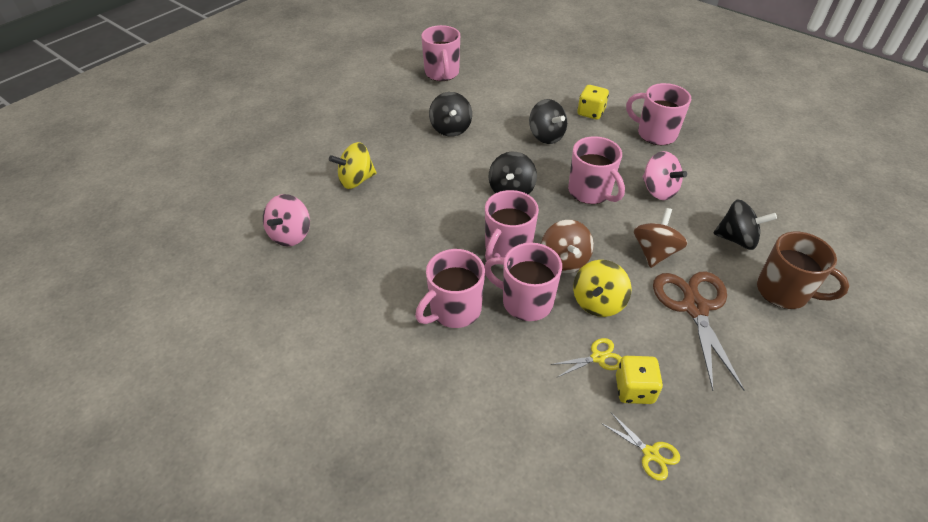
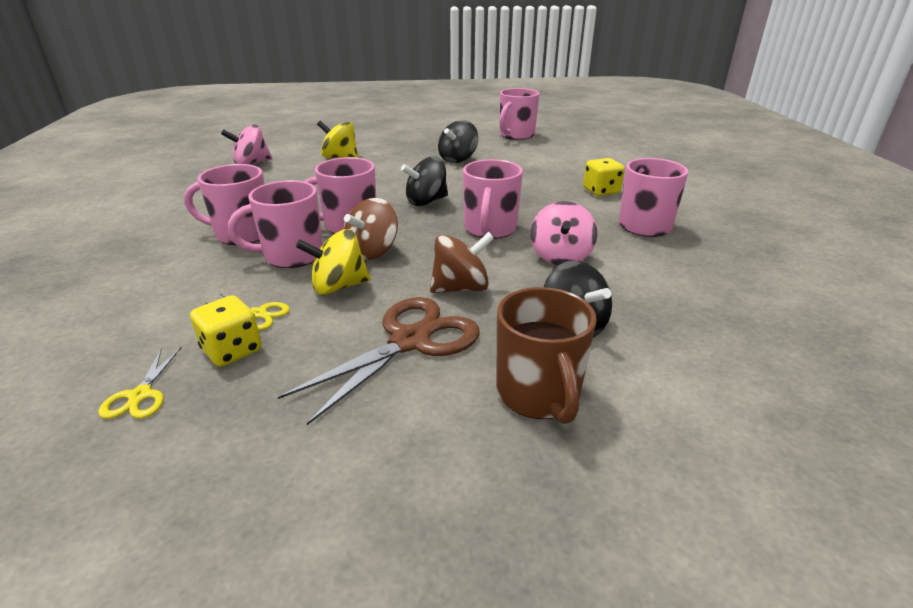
camera: 45 degrees right, 15 degrees down
(525, 301) = (292, 256): pink mug -> pink mug turned 90 degrees counterclockwise
(546, 136) = (526, 188): black spinning top -> none

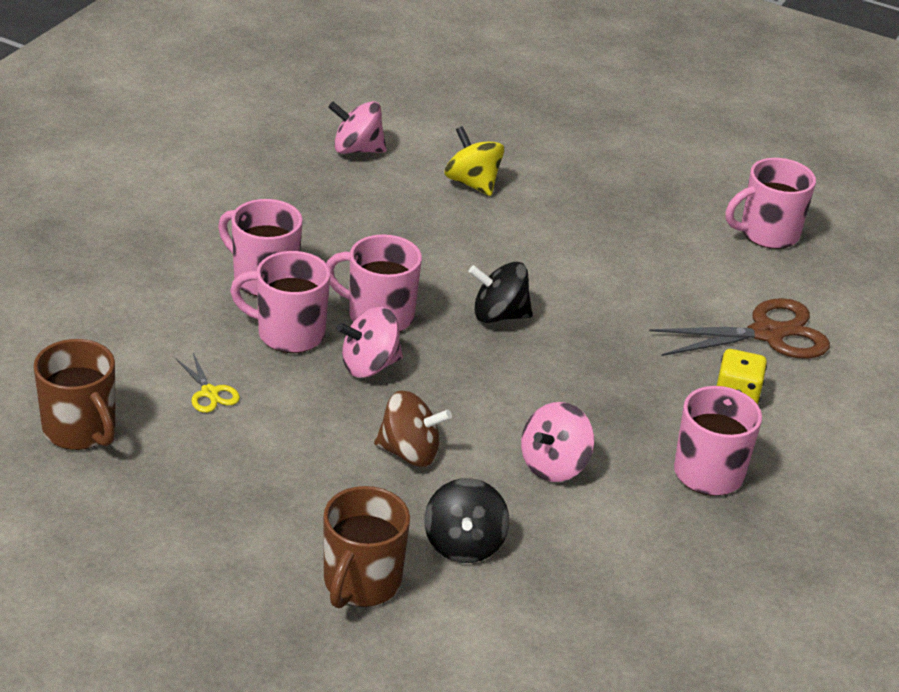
camera: 30 degrees right, 5 degrees up
(140, 395) = (80, 430): yellow scissors -> brown mug
(232, 350) = (166, 421): yellow dice -> none
(338, 286) = (300, 395): yellow spinning top -> none
(372, 252) = (369, 365): brown spinning top -> pink spinning top
(410, 341) = (309, 485): brown scissors -> brown scissors (767, 334)
(458, 159) = (621, 252): black spinning top -> none
(490, 229) = (523, 392): pink mug -> none

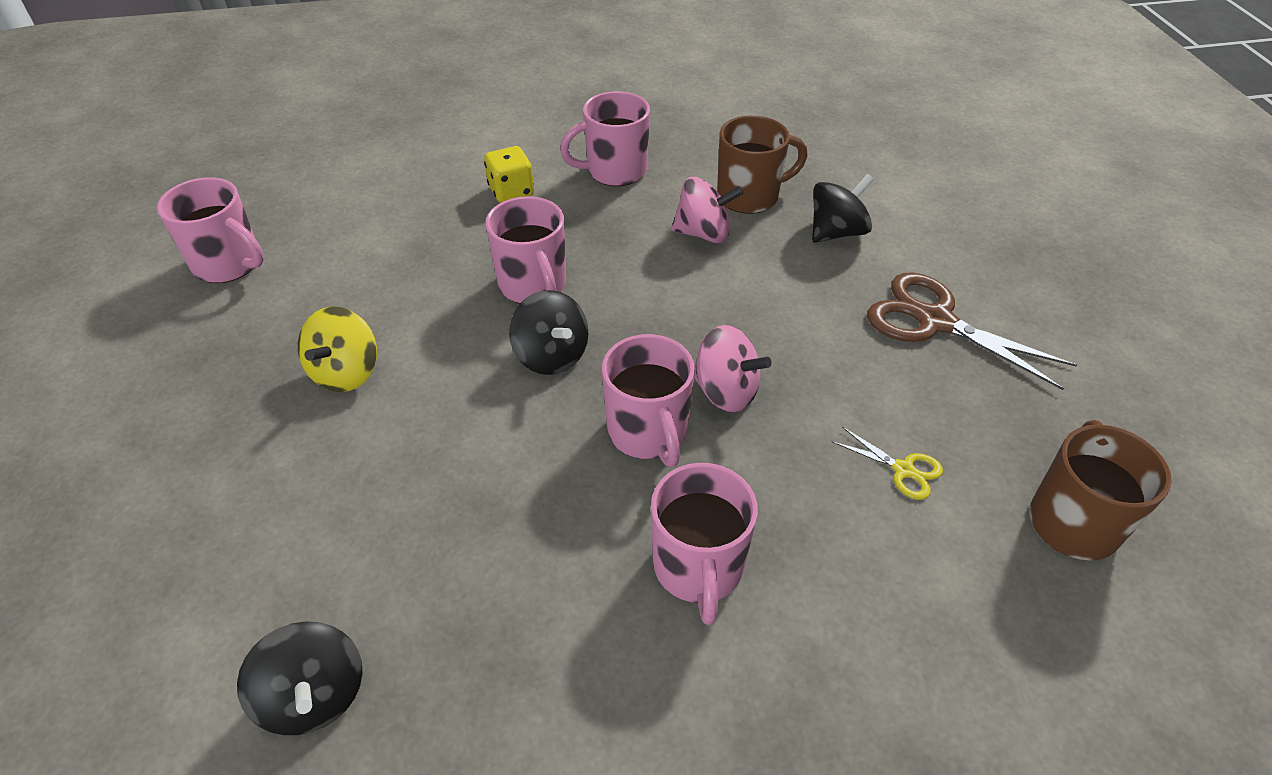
camera: 125 degrees left, 10 degrees up
(209, 393) = (903, 470): yellow scissors -> yellow scissors turned 105 degrees clockwise
(289, 333) = (755, 477): pink mug -> pink mug (533, 285)
(357, 149) = (314, 696): pink spinning top -> black spinning top
(361, 583) = (937, 255): brown mug -> brown mug (749, 196)
(409, 452) = (792, 305): brown spinning top -> none
(472, 183) = (308, 517): yellow spinning top -> yellow spinning top (346, 372)
(767, 334) = (406, 207): brown scissors -> brown scissors (935, 321)

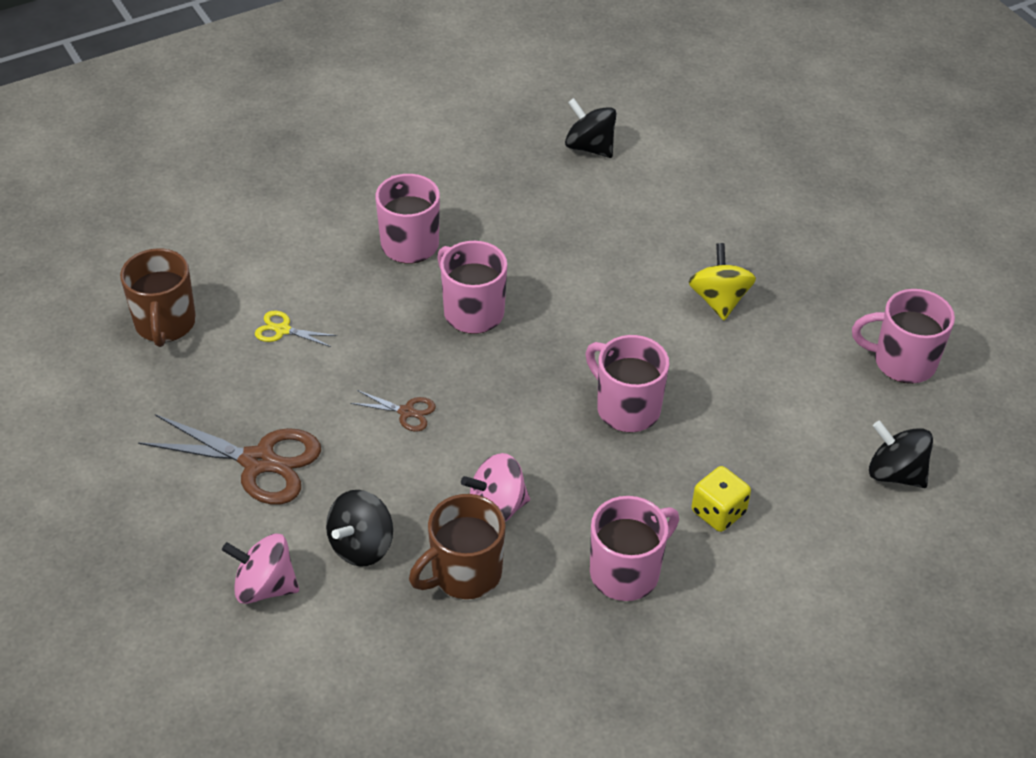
camera: 160 degrees right, 0 degrees up
(551, 356) = (573, 350): black spinning top -> black spinning top (895, 473)
(725, 391) = (425, 355): pink spinning top -> pink spinning top (265, 586)
(765, 334) = (406, 412): none -> brown scissors

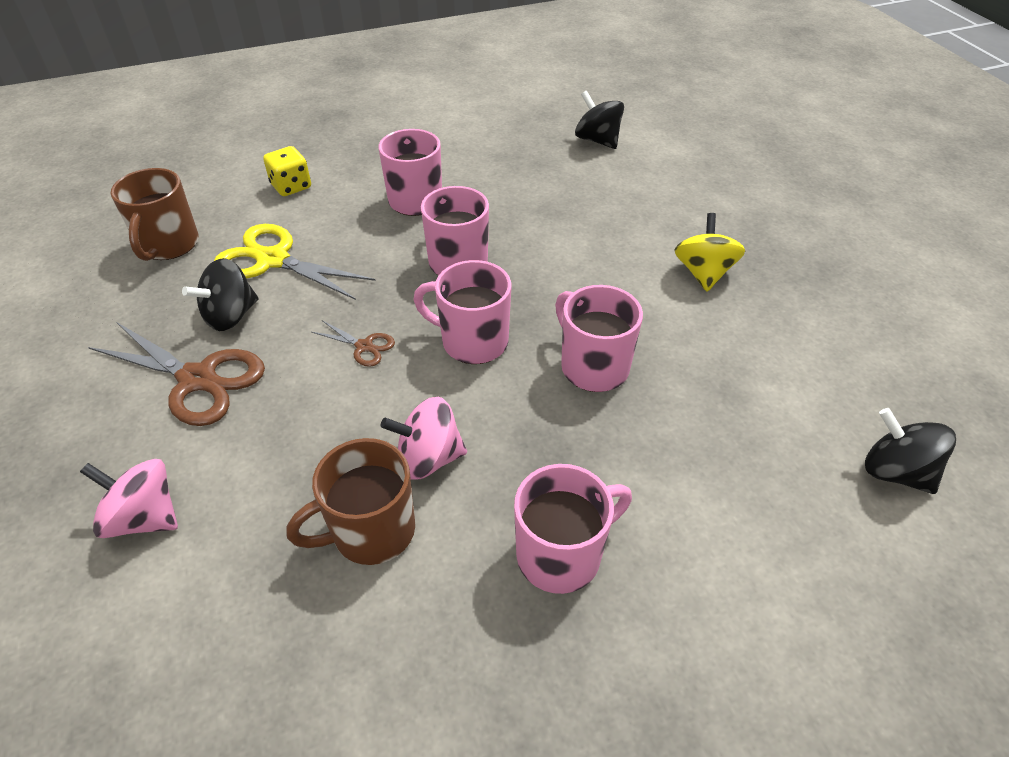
camera: 10 degrees right, 0 degrees up
(282, 330) = (273, 260): yellow scissors -> yellow scissors, size x2.09
(361, 546) = (268, 483): black spinning top -> black spinning top (230, 316)
(718, 512) = (681, 493): yellow dice -> yellow dice (291, 186)
(902, 362) = (899, 350): pink mug -> pink mug (472, 341)

